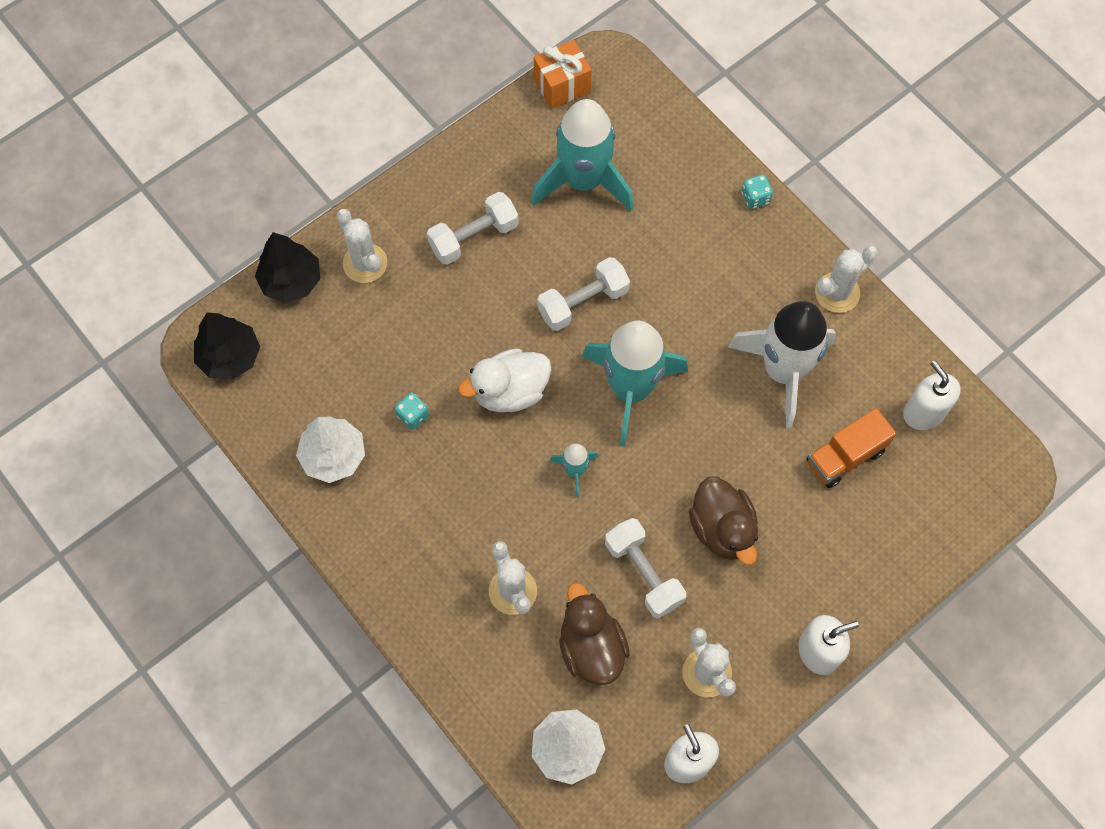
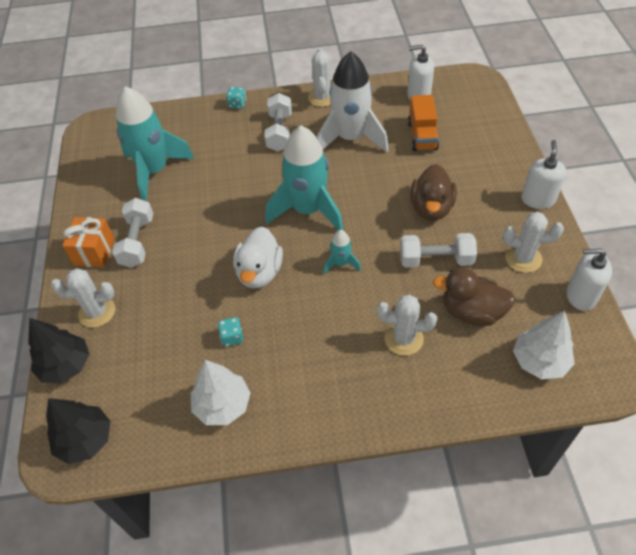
camera: 55 degrees left, 15 degrees down
(562, 85) = (85, 153): orange gift -> orange gift (94, 252)
(583, 302) = (232, 207): white dumbbell -> white dumbbell (279, 132)
(722, 529) = (431, 208): brown duck -> brown duck turned 90 degrees clockwise

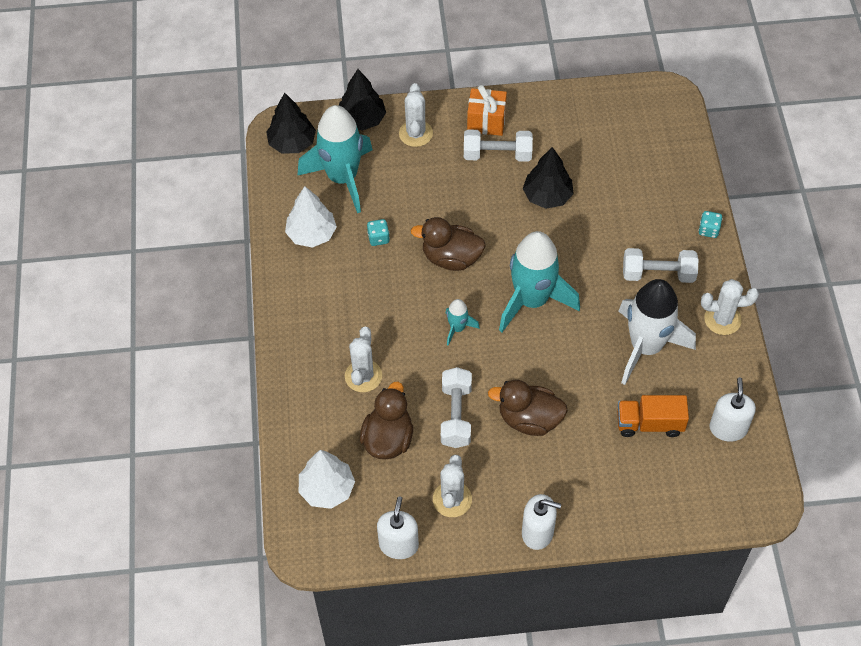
camera: 90 degrees right, 5 degrees up
(154, 171) = (596, 159): turquoise rocket -> turquoise rocket (342, 178)
(192, 203) = (547, 196): none -> black tree
(259, 272) = (451, 258): white duck -> brown duck

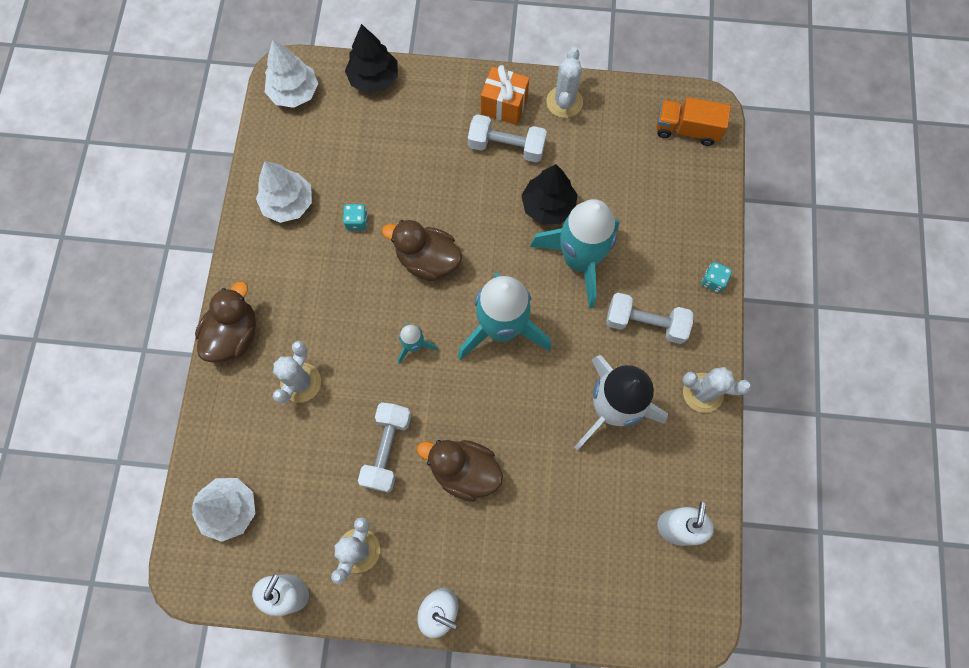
camera: 10 degrees right, 15 degrees up
(292, 143) = (294, 92): black tree -> white tree
(342, 178) = (336, 143): turquoise rocket -> turquoise rocket (579, 260)
(388, 439) = (308, 463): brown duck -> brown duck (234, 335)
(415, 133) = (426, 106): white cactus -> white cactus (564, 102)
(649, 424) = (593, 503): orange truck -> orange truck (687, 129)

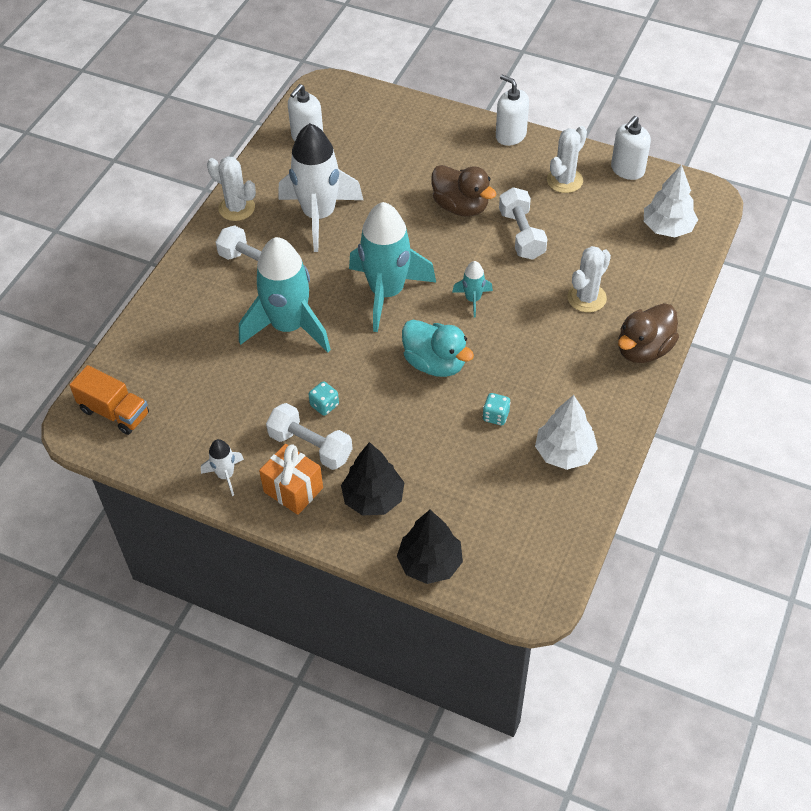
camera: 160 degrees left, 20 degrees down
(294, 92) = (530, 573): white tree -> none
(387, 449) = (521, 234): white dumbbell -> white dumbbell turned 45 degrees counterclockwise
(428, 260) = (435, 363): brown duck -> turquoise duck
(548, 206) = (295, 379): black tree -> black tree (373, 498)
(564, 102) = (226, 475): white cactus -> white rocket
(713, 281) = (176, 280): turquoise dice -> turquoise dice (324, 405)

